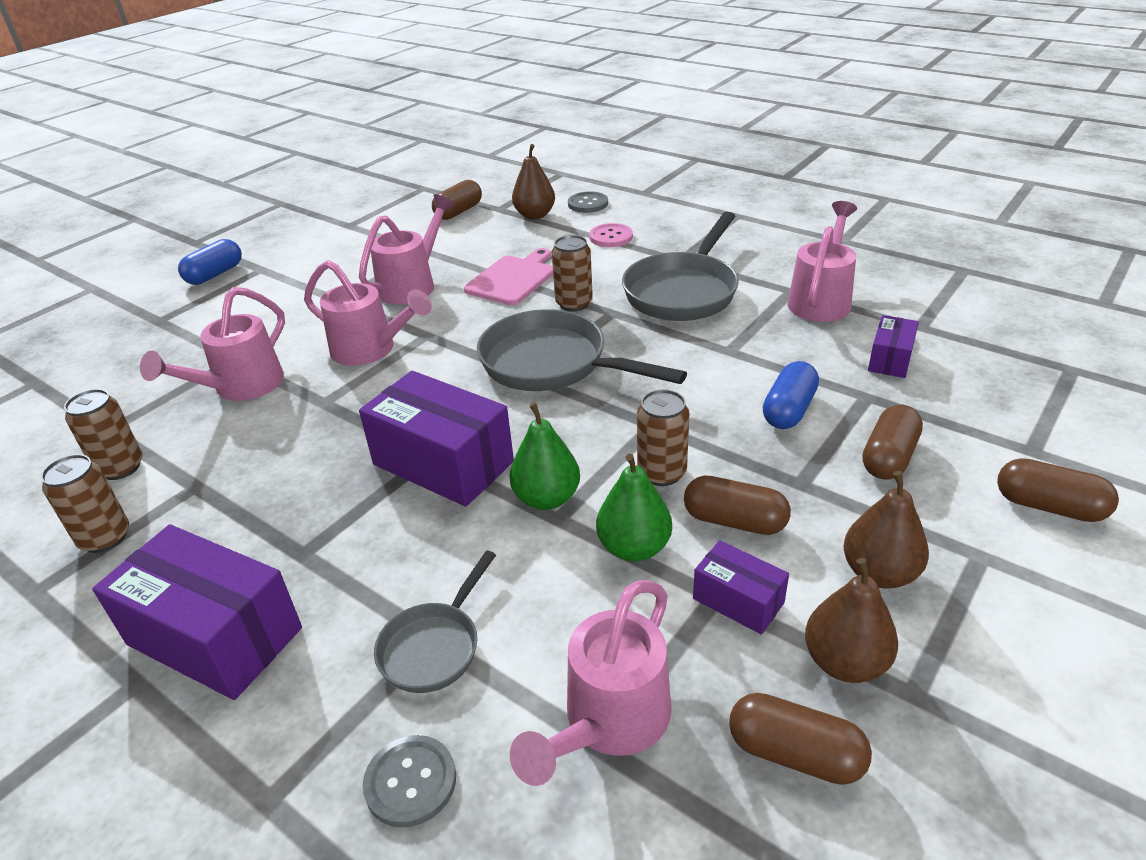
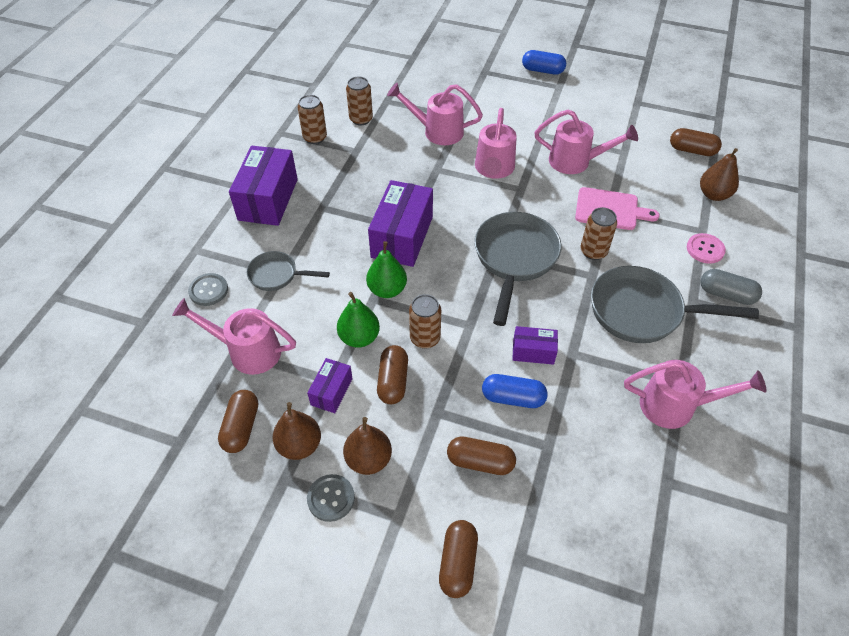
camera: 70 degrees right, 15 degrees up
(588, 204) = (754, 221): grey button -> grey button (331, 498)
(679, 240) = (726, 294): none -> grey capsule
(890, 359) = (605, 460): purple box -> purple box (533, 352)

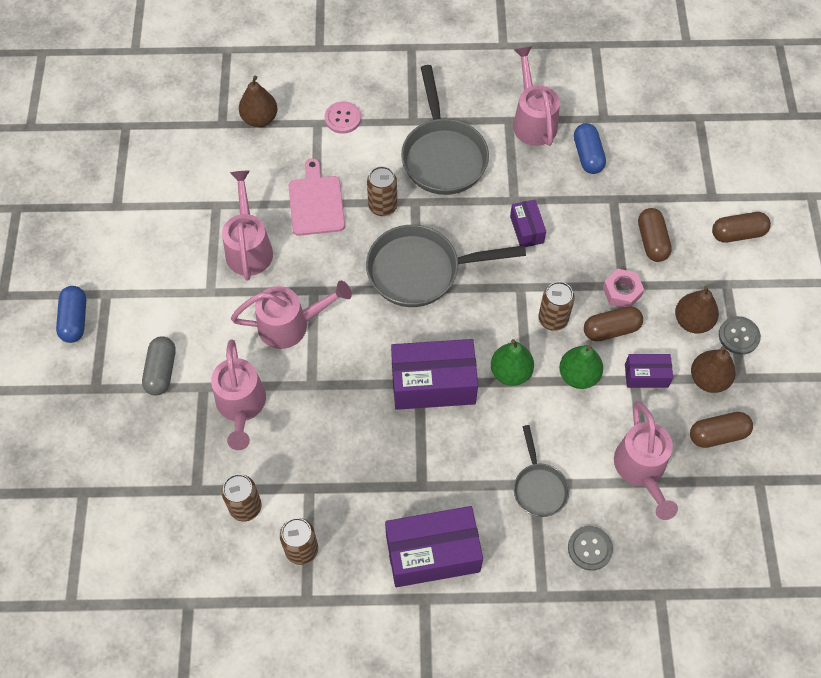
camera: 110 degrees left, 10 degrees up
(430, 407) = (622, 291): none -> pink nut
(513, 398) = (582, 233): blue capsule -> blue capsule (588, 155)
(692, 150) = (192, 144): brown capsule -> none
(726, 294) = (395, 98): grey capsule -> grey capsule (161, 371)

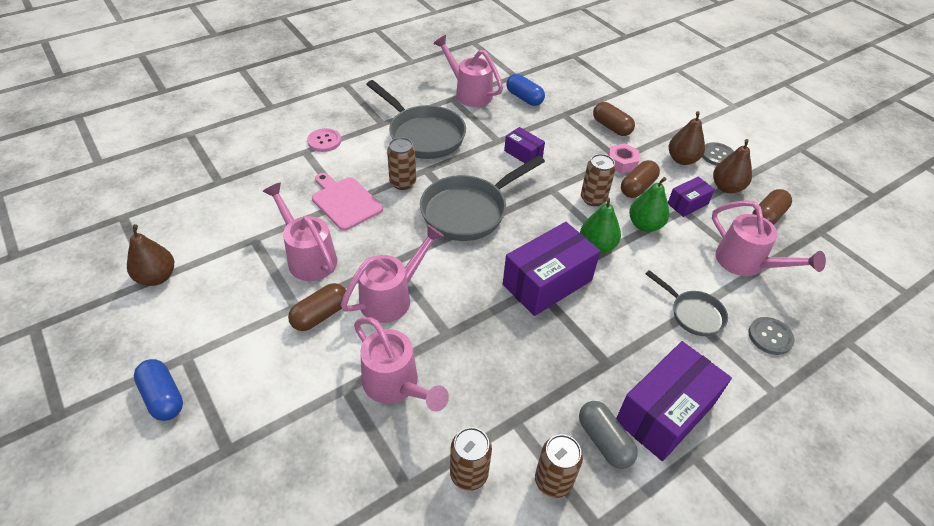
camera: 35 degrees left, 15 degrees down
(161, 371) = (292, 396): grey capsule -> grey capsule (604, 441)
(260, 119) = (252, 166): brown pear -> brown pear (157, 277)
(737, 233) = (657, 103): brown capsule -> brown capsule (320, 315)

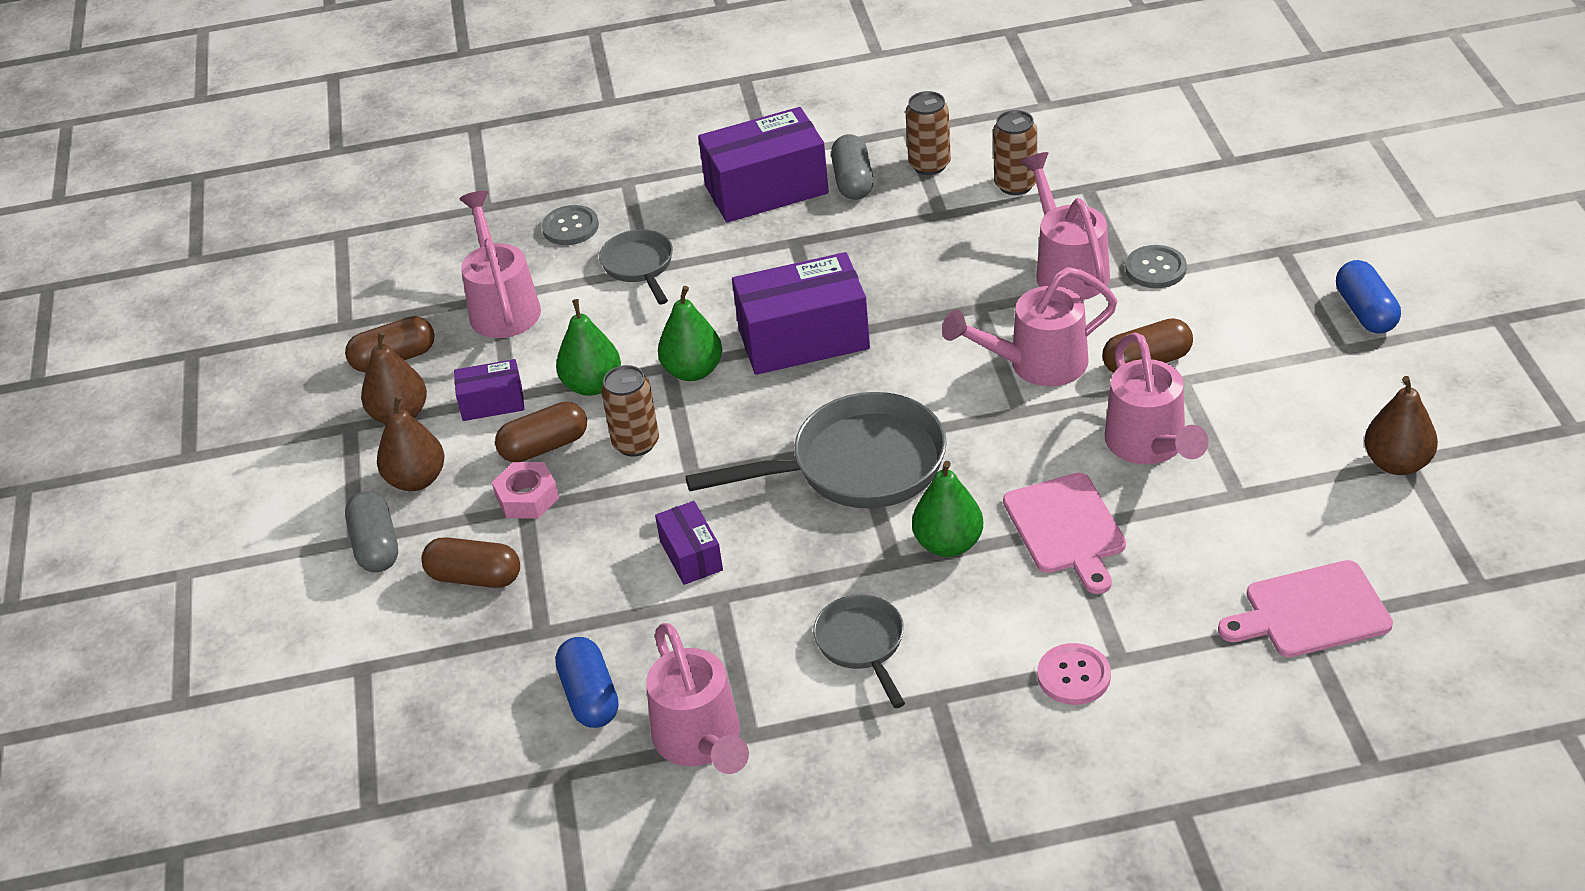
camera: 150 degrees left, 5 degrees down
(213, 187) = (1311, 611): none -> pink cutting board
(403, 182) = (948, 544): brown can -> green pear
(423, 135) = (862, 645): grey pan -> grey pan, size x0.55
(611, 127) = (474, 577): brown capsule -> brown capsule turned 60 degrees counterclockwise
(667, 130) = (376, 546): none -> grey capsule
(717, 155) = (346, 474): grey button -> grey button (1155, 269)

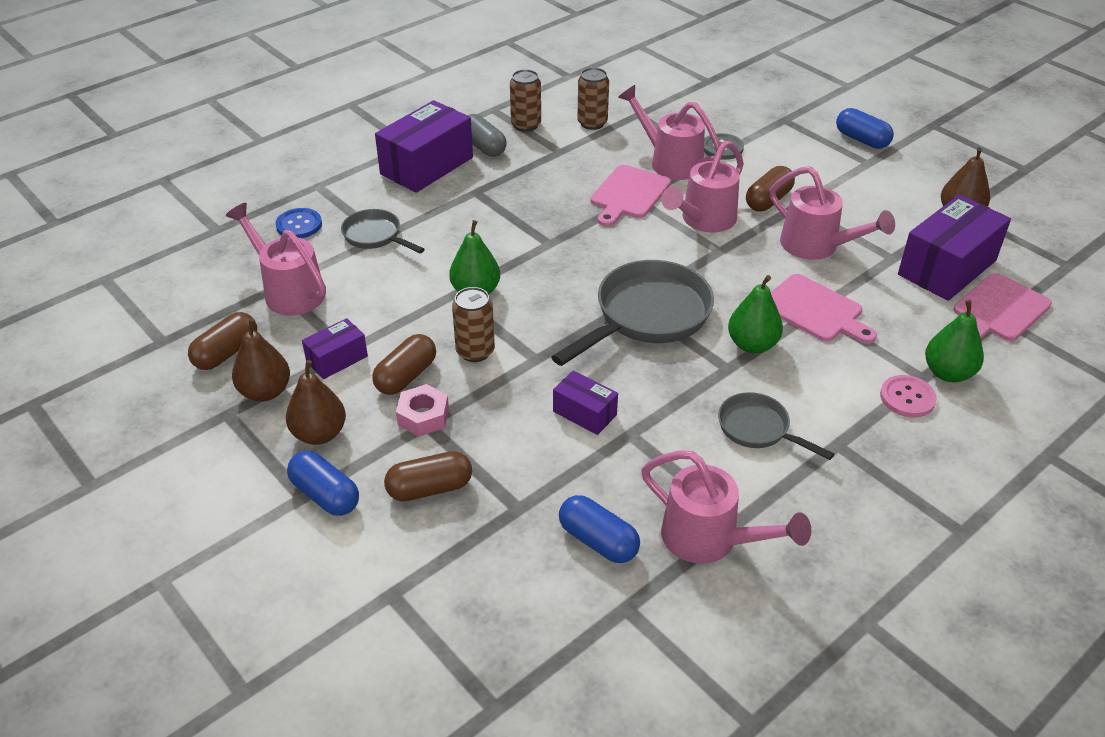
camera: 35 degrees left, 0 degrees up
(376, 546) = (325, 495): grey capsule -> blue capsule
(570, 227) = (299, 225): grey button -> blue button
(592, 385) = (407, 323): green pear -> green pear (948, 373)
(803, 339) = (537, 249): purple box -> purple box (947, 267)
(974, 300) = (628, 194): none -> pink cutting board

